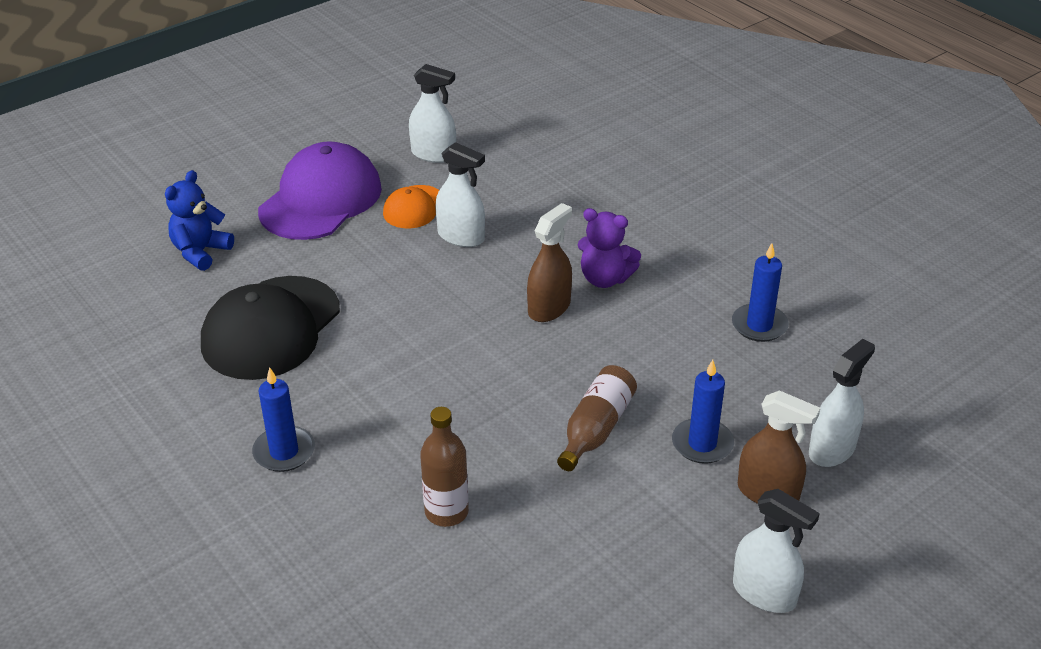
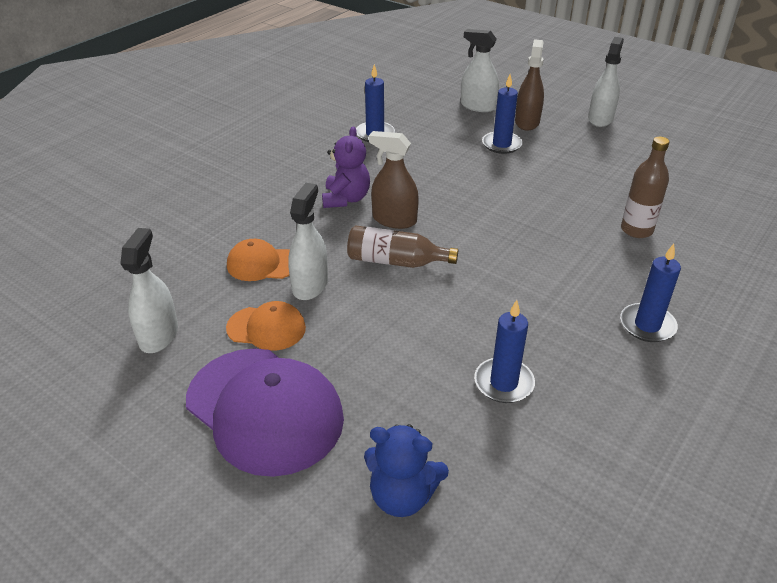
camera: 105 degrees left, 0 degrees up
(271, 328) = (503, 383): black cap -> blue candle
(321, 199) = (264, 410): purple cap -> purple cap turned 150 degrees counterclockwise
(507, 212) = (262, 264): none -> orange cap
(596, 429) = (515, 182): brown bottle -> brown bottle (396, 261)

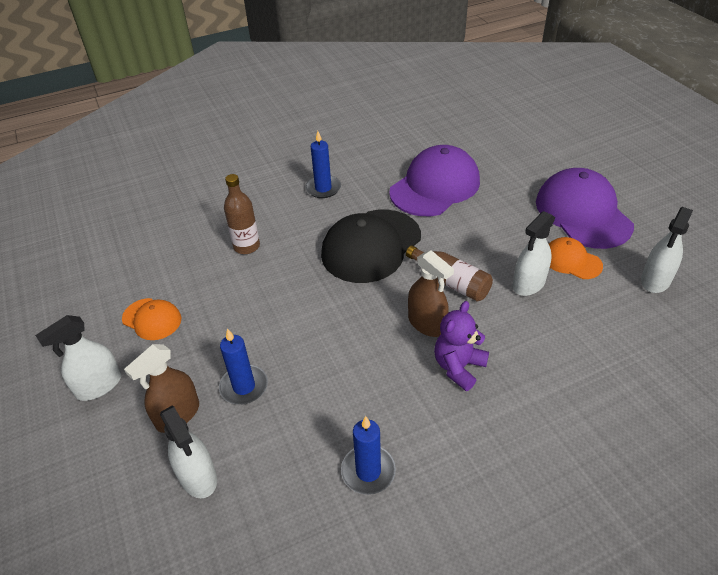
camera: 150 degrees left, 5 degrees up
(262, 264) = (564, 317): orange cap -> orange cap (152, 319)
(402, 496) = (520, 160): blue teddy bear -> none
(503, 383) = (435, 186): blue candle -> purple cap
(510, 271) = (371, 246): none -> black cap

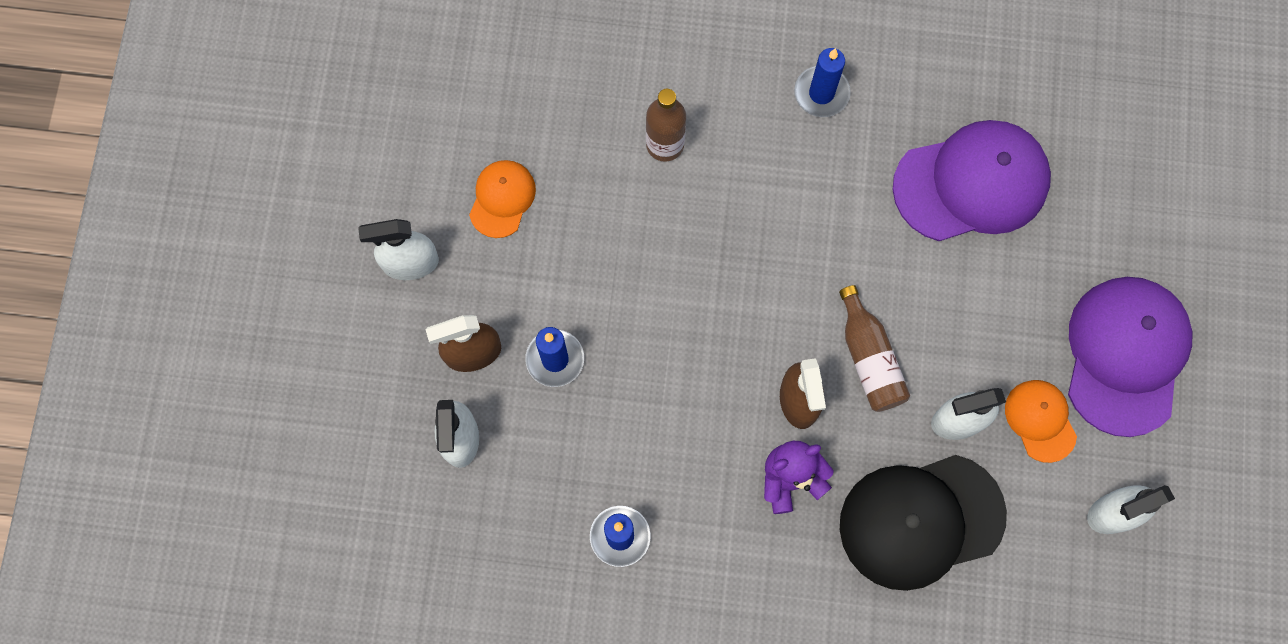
camera: 30 degrees right, 30 degrees up
(152, 319) = (502, 199): orange cap -> orange cap turned 135 degrees counterclockwise
(371, 246) = (815, 240): black cap -> black cap (921, 521)

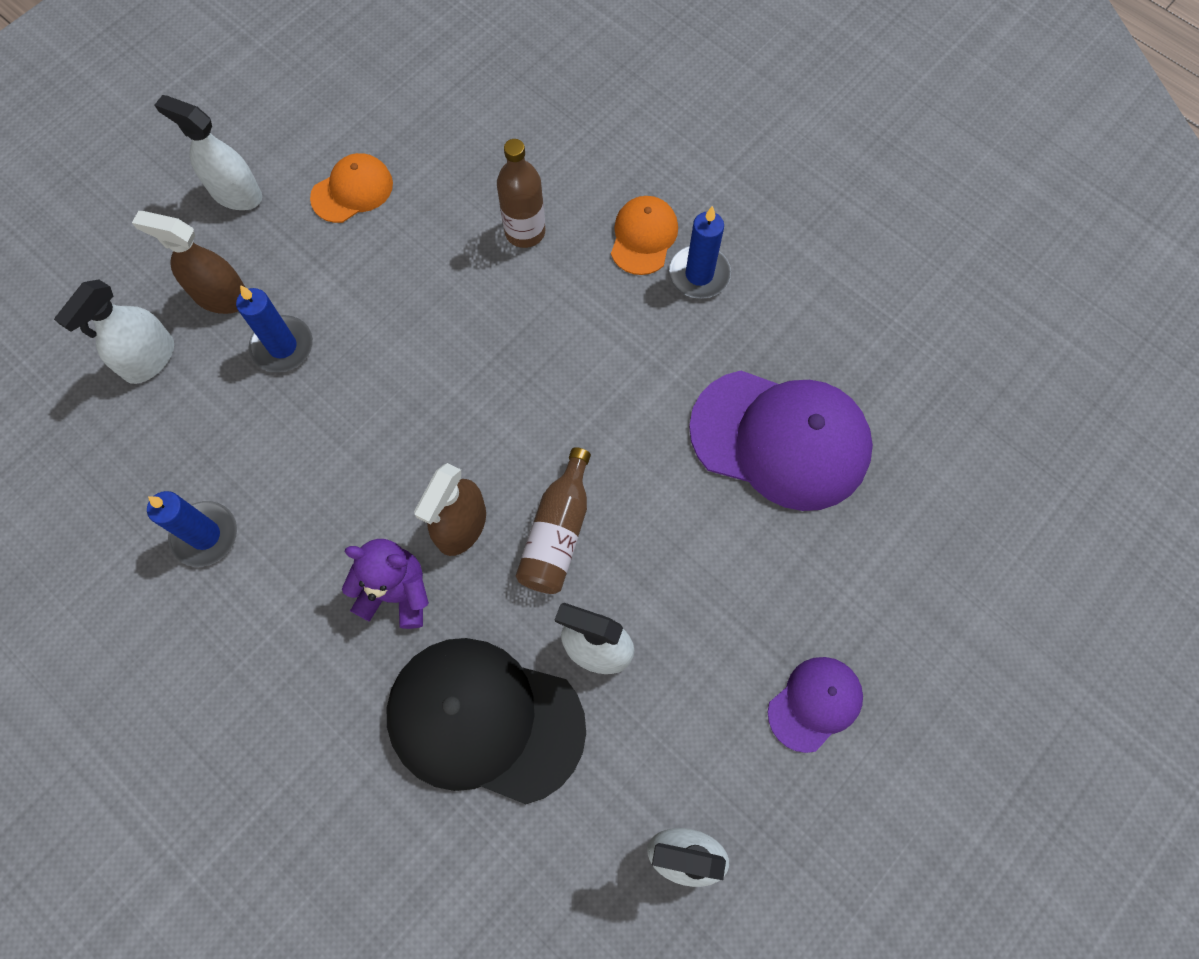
camera: 35 degrees right, 5 degrees down
(1040, 420) = (678, 707): orange cap -> orange cap (643, 237)
(1125, 355) = (815, 703): purple cap -> purple cap, size x0.51

